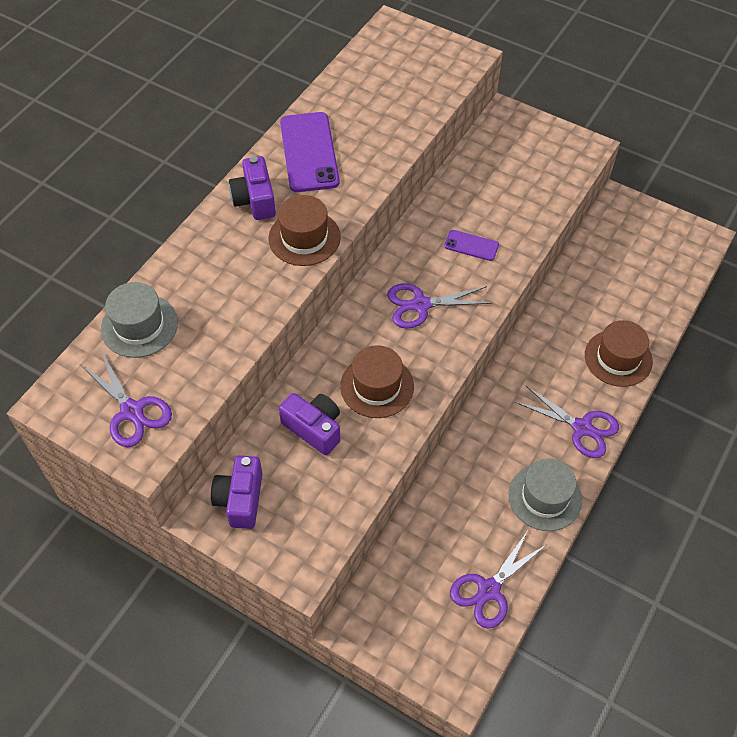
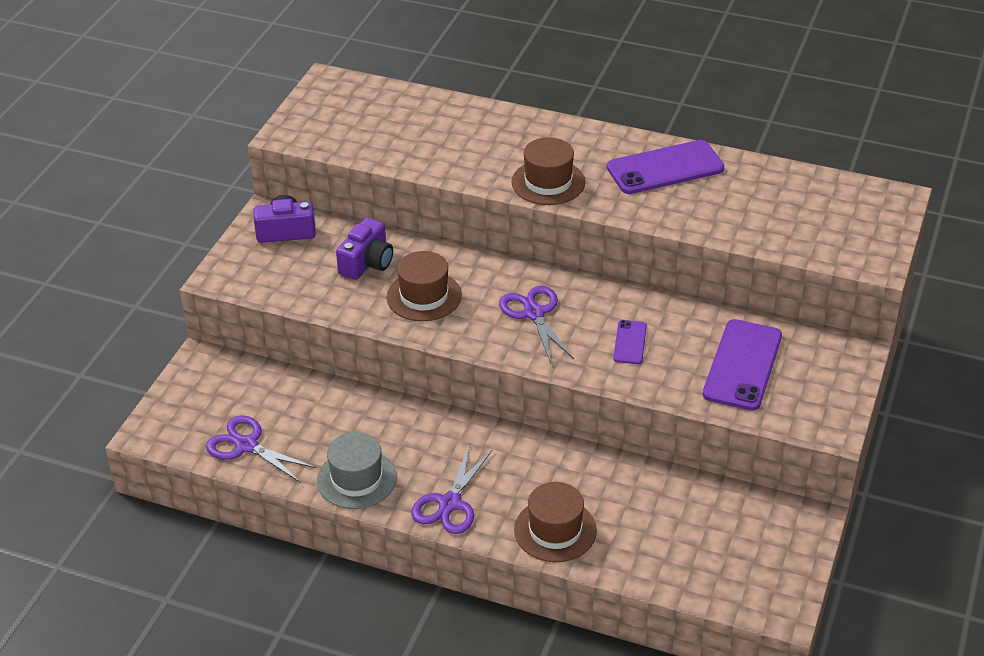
camera: 80 degrees right, 15 degrees down
(132, 411) = (327, 121): purple scissors -> none
(139, 326) = (416, 107): grey hat -> none
(255, 199) = (586, 145): purple camera -> none
(511, 181) = (742, 365): none -> purple phone

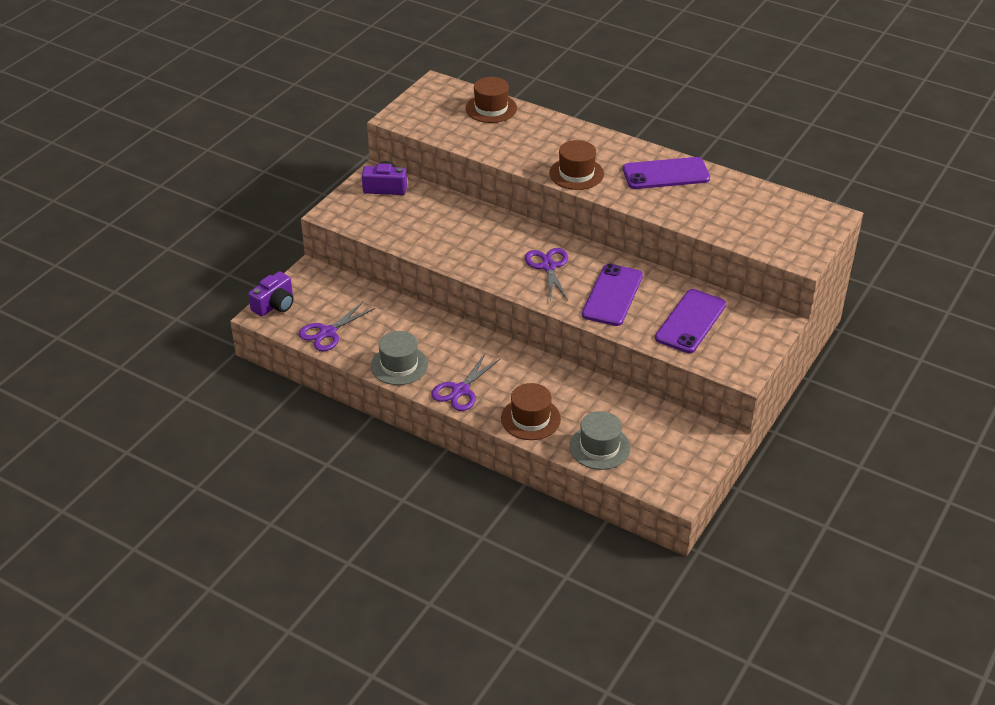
camera: 10 degrees right, 0 degrees up
(246, 446) = (328, 332): purple scissors -> purple scissors turned 90 degrees counterclockwise
(367, 263) = (437, 216): purple camera -> purple camera (275, 305)
(424, 296) = (472, 244): brown hat -> brown hat (491, 108)
(630, 342) = (612, 295): purple phone -> purple phone, size x1.96
(658, 558) = (599, 447): none -> grey hat

